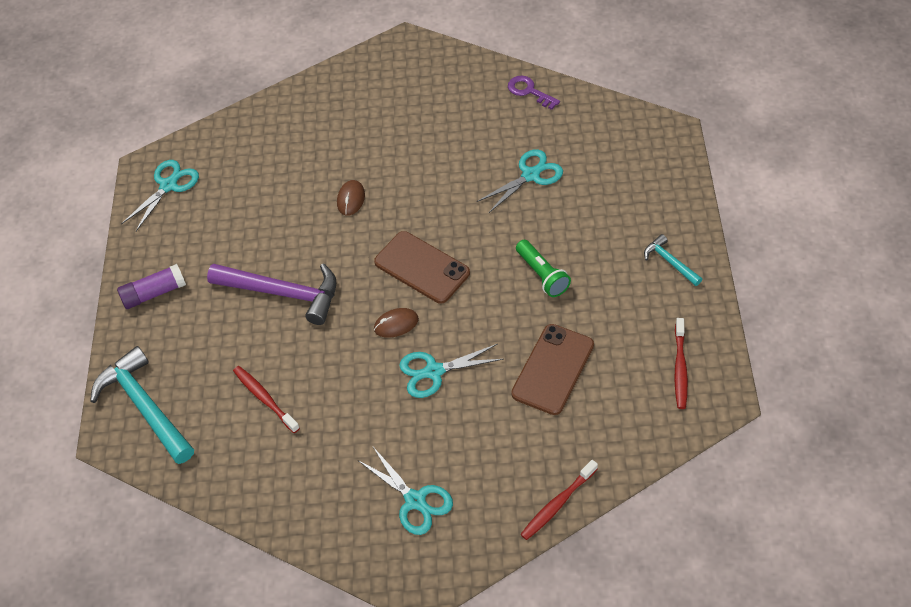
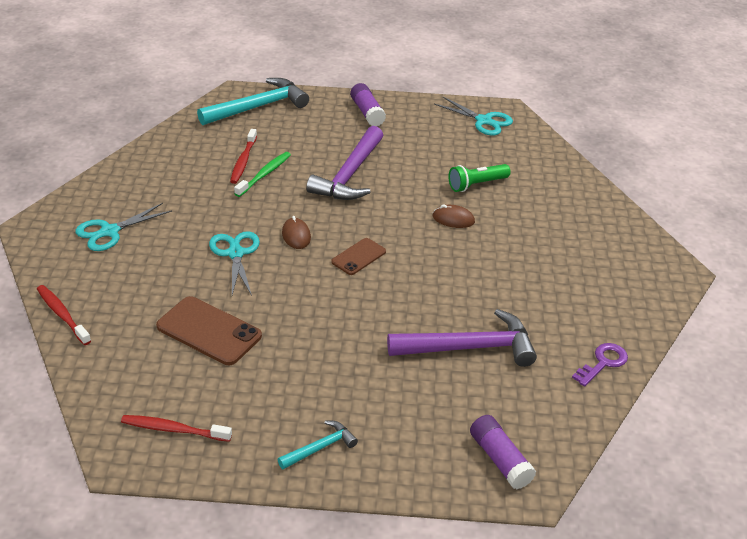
camera: 90 degrees right, 15 degrees down
(264, 398) = (243, 161): red toothbrush -> red toothbrush turned 135 degrees clockwise
(290, 372) = (264, 174): none -> green toothbrush
(422, 267) = (358, 257): brown phone -> brown phone, size x0.59
(531, 175) = (470, 347): turquoise scissors -> purple hammer
(542, 275) = (328, 339): green flashlight -> green flashlight (476, 185)
(649, 150) = (500, 460): none -> purple glue stick

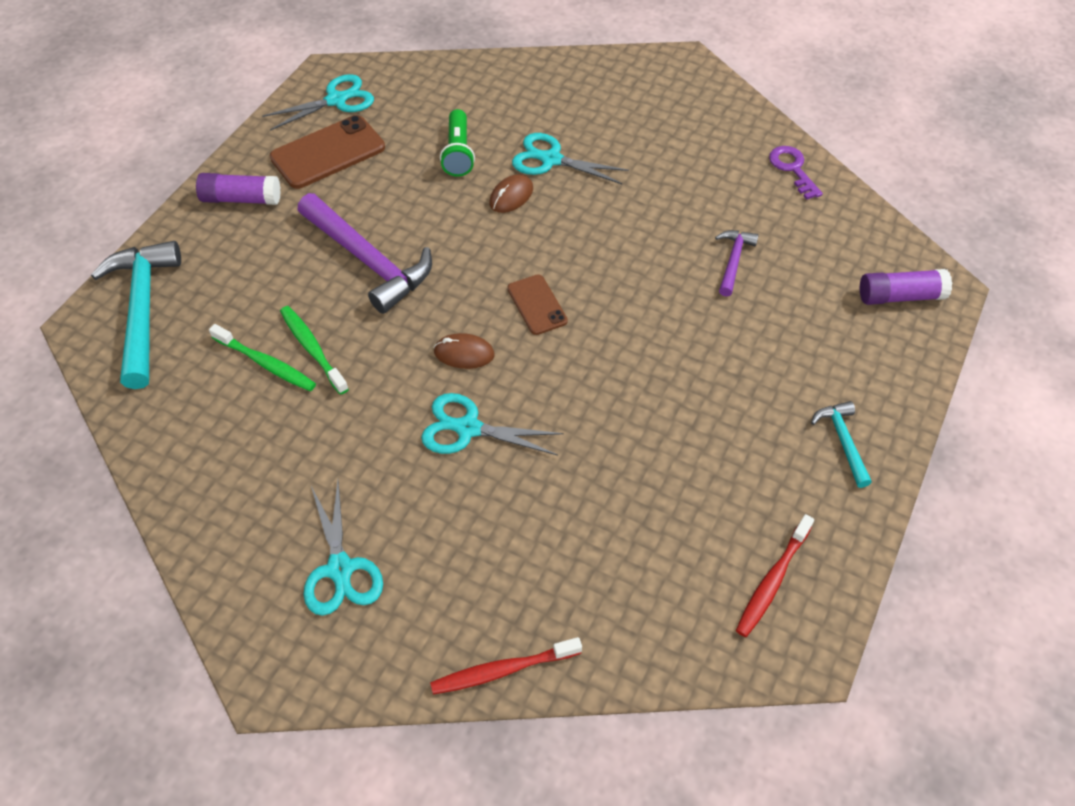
camera: 65 degrees left, 15 degrees up
(209, 331) = (609, 498): brown phone -> brown phone (328, 152)
(243, 161) = (266, 363): red toothbrush -> green toothbrush
(470, 347) = (733, 260): purple hammer -> purple hammer, size x0.50
(505, 228) = (551, 159): none -> turquoise scissors

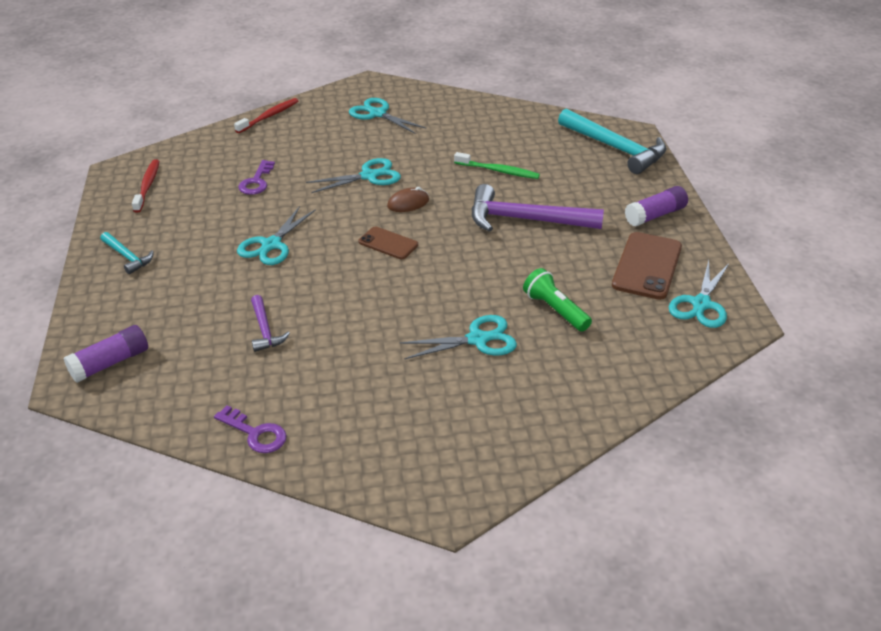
camera: 145 degrees right, 15 degrees down
(266, 363) = (514, 156): green toothbrush -> none
(511, 196) = (478, 298): brown mouse -> none
(617, 501) = (256, 181): none -> purple key
(664, 370) = (271, 245): none -> turquoise scissors

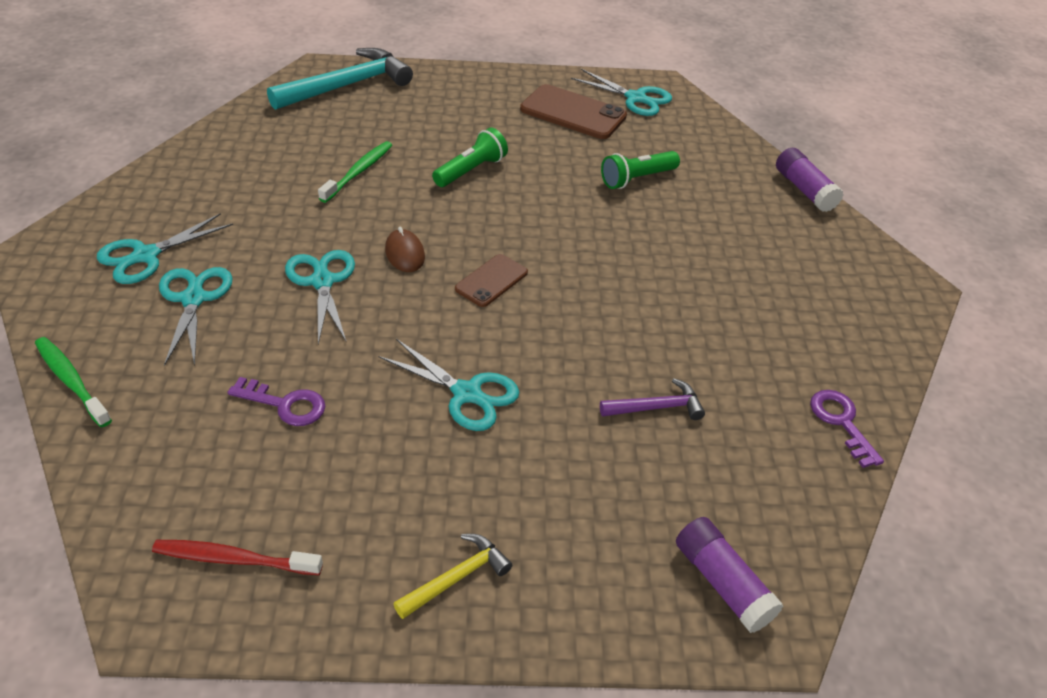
camera: 85 degrees left, 5 degrees up
(127, 257) = (457, 577): turquoise hammer -> yellow hammer
(255, 433) = (841, 422): purple key -> purple key turned 60 degrees counterclockwise
(269, 116) = (71, 381): red toothbrush -> green toothbrush
(478, 339) = (681, 236): turquoise scissors -> turquoise scissors (193, 299)
(525, 220) = (471, 170): purple hammer -> green flashlight
(655, 215) = (488, 90): purple glue stick -> purple glue stick (804, 190)

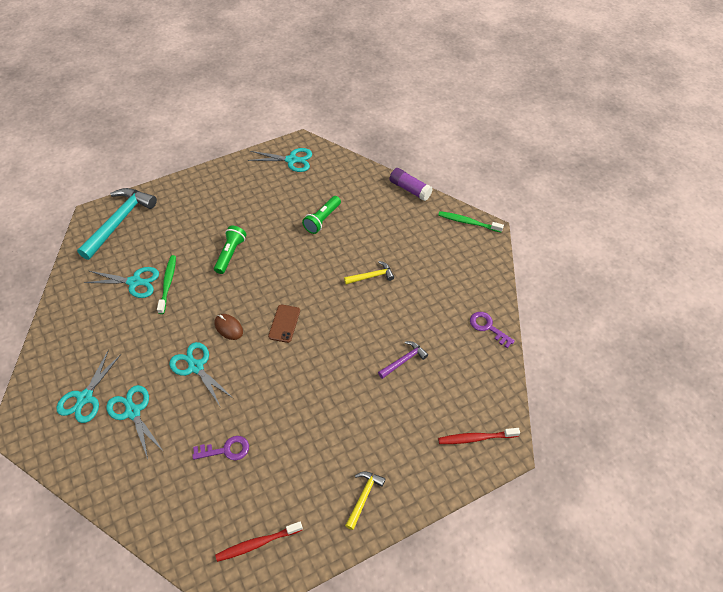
camera: 25 degrees left, 10 degrees up
(71, 381) = (103, 494): green toothbrush -> green toothbrush (468, 222)
(467, 393) = (311, 398): turquoise scissors -> turquoise scissors (135, 282)
(573, 113) = (263, 186): brown phone -> none
(672, 274) = (371, 276): none -> yellow hammer
(722, 583) = (476, 438): purple glue stick -> red toothbrush

